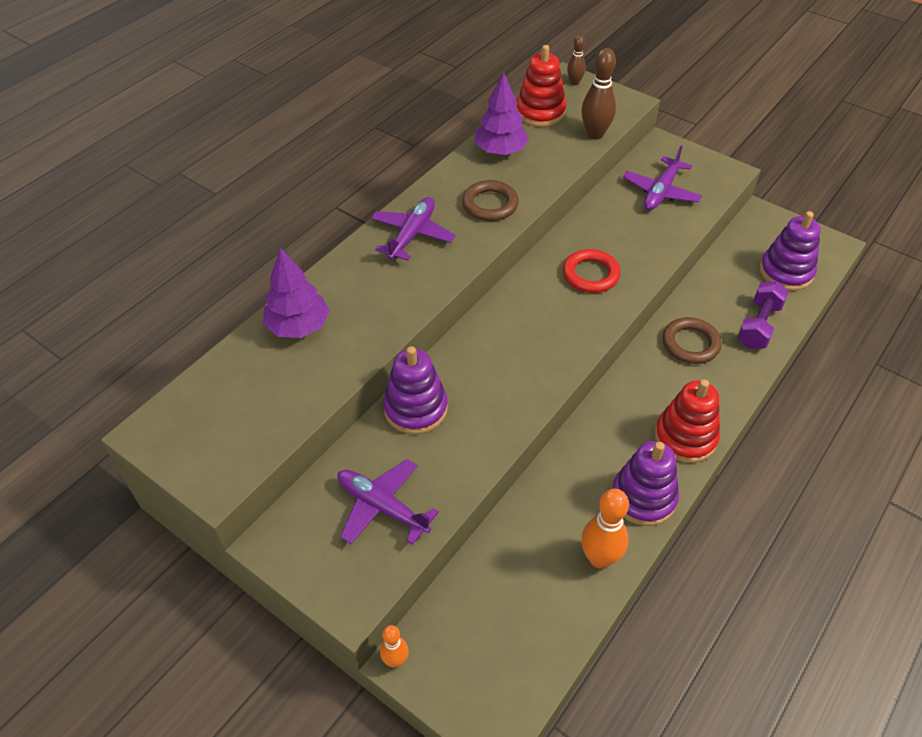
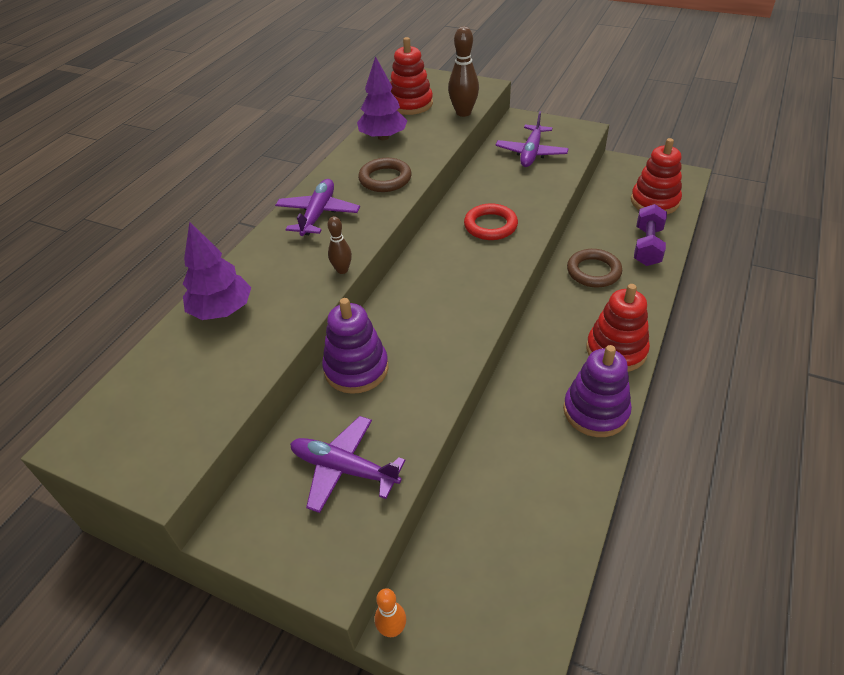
camera: 10 degrees left, 5 degrees down
(574, 82) = (433, 79): brown bowling pin -> brown bowling pin (342, 270)
(599, 558) = (572, 476): orange bowling pin -> none
(786, 272) = (654, 201): purple stacking toy -> red stacking toy

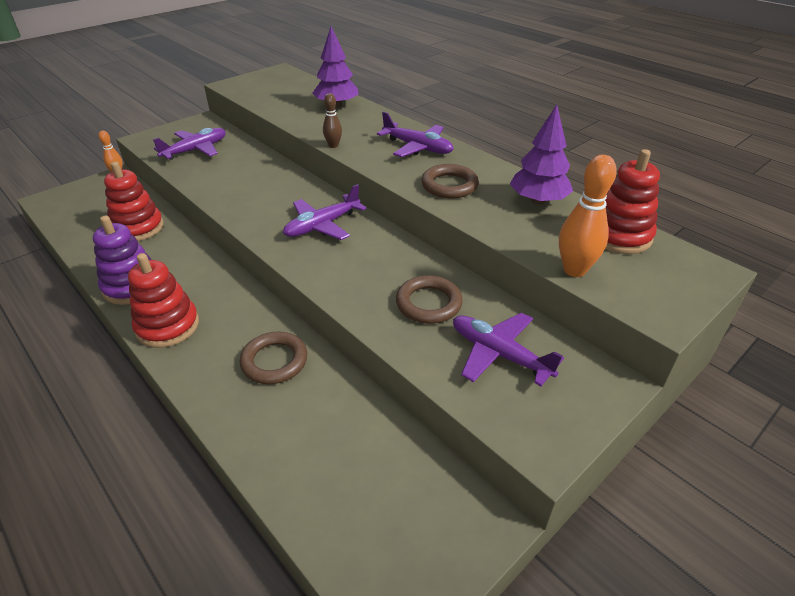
camera: 110 degrees right, 5 degrees down
(356, 369) = (263, 166): purple stacking toy -> none
(450, 271) = (322, 225): none -> purple plane
(463, 113) = (574, 270): brown bowling pin -> orange bowling pin
(490, 226) = (366, 267): red ring -> none
(508, 187) = (428, 303): none -> brown ring
(647, 246) = (271, 435): purple dumbbell -> none
(654, 201) = (354, 507): red stacking toy -> red stacking toy (138, 228)

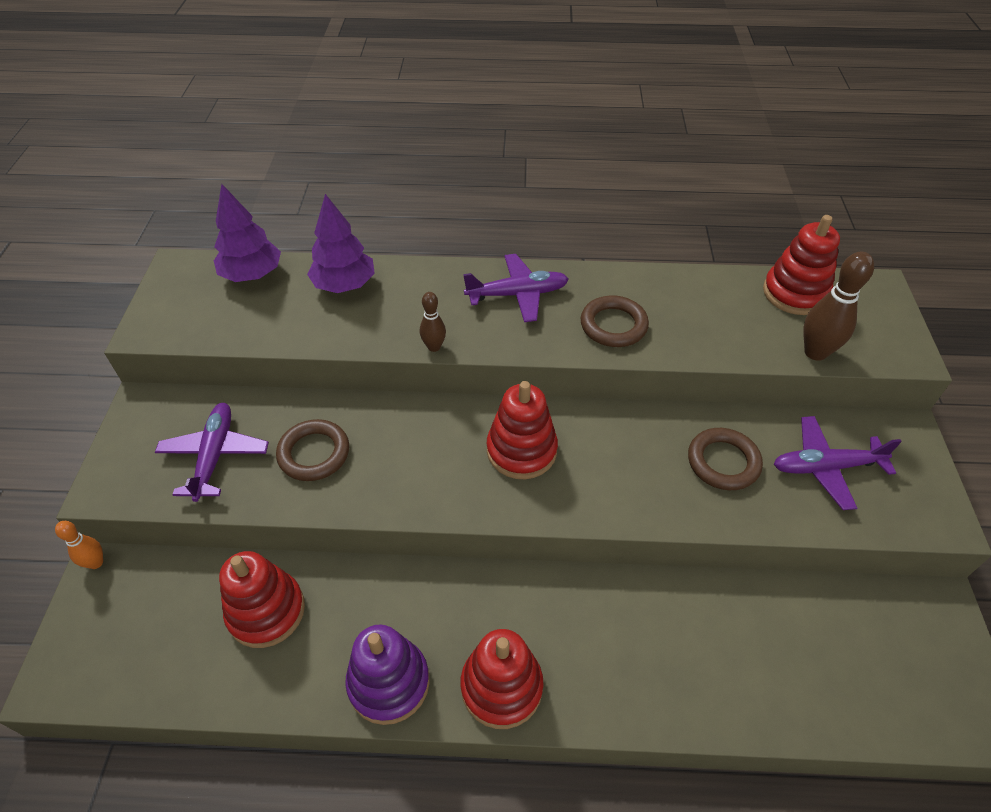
camera: 45 degrees left, 10 degrees up
(274, 361) = (646, 625): brown ring -> brown ring (314, 453)
(322, 225) = (521, 450): purple plane -> red stacking toy
(538, 200) = (699, 294): purple tree -> purple tree (252, 274)
(574, 270) = (815, 352): orange bowling pin -> brown bowling pin

